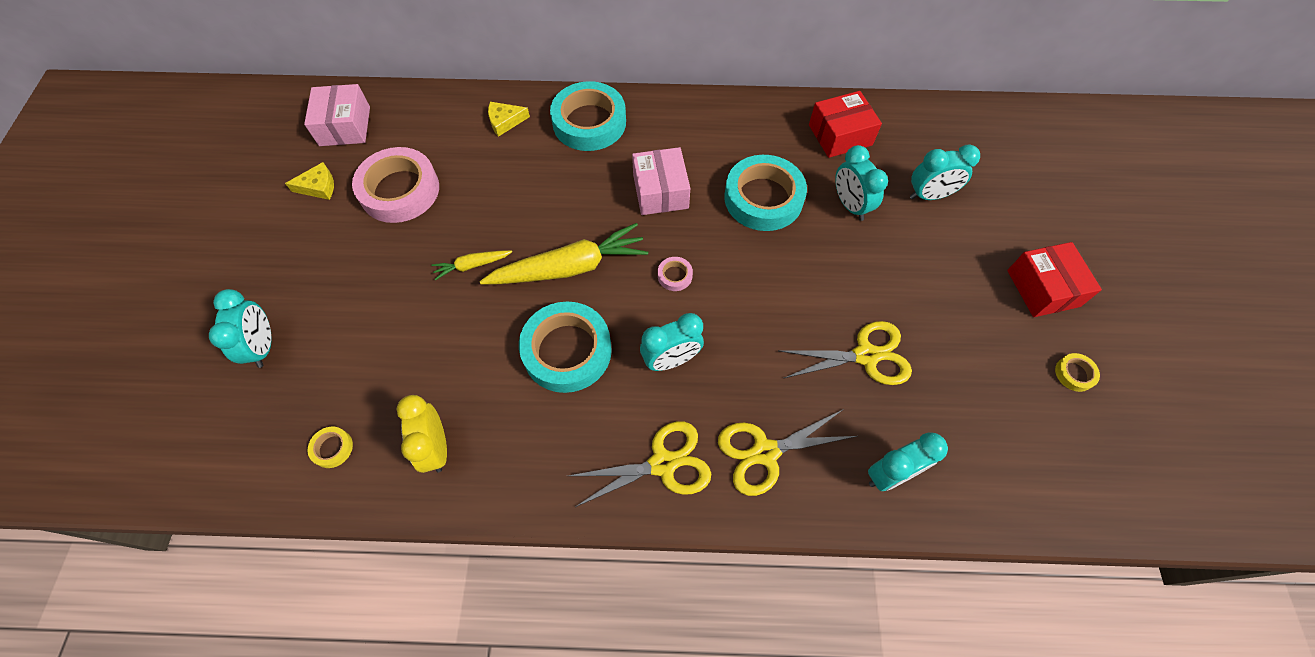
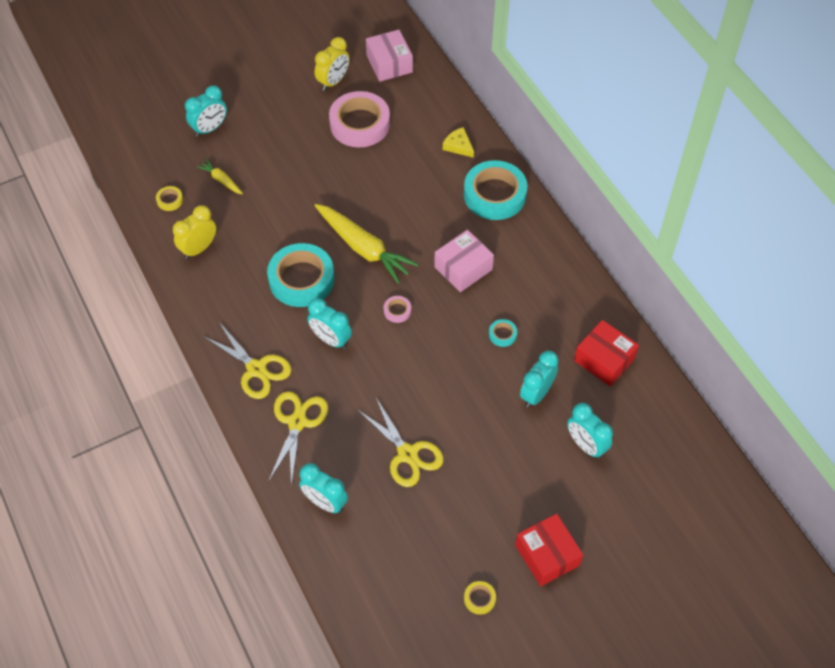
camera: 60 degrees right, 5 degrees down
(318, 186) = (333, 81): yellow cheese -> yellow clock
(345, 126) = (389, 64): pink box -> pink box turned 75 degrees counterclockwise
(472, 266) = (329, 195): yellow carrot -> yellow carrot (221, 180)
(763, 198) = (502, 334): turquoise tape -> turquoise tape, size x0.42
(765, 452) = (297, 422): yellow scissors -> yellow scissors turned 60 degrees clockwise
(1043, 288) = (547, 555): red box -> red box turned 75 degrees counterclockwise

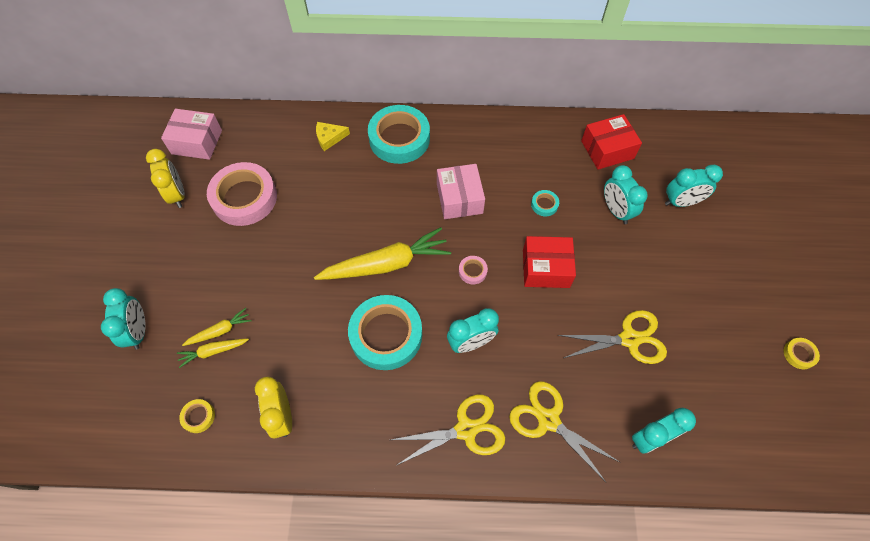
camera: 60 degrees left, 5 degrees up
(239, 175) = (220, 331): none -> yellow carrot
(547, 555) = (774, 282): red box -> red box (546, 268)

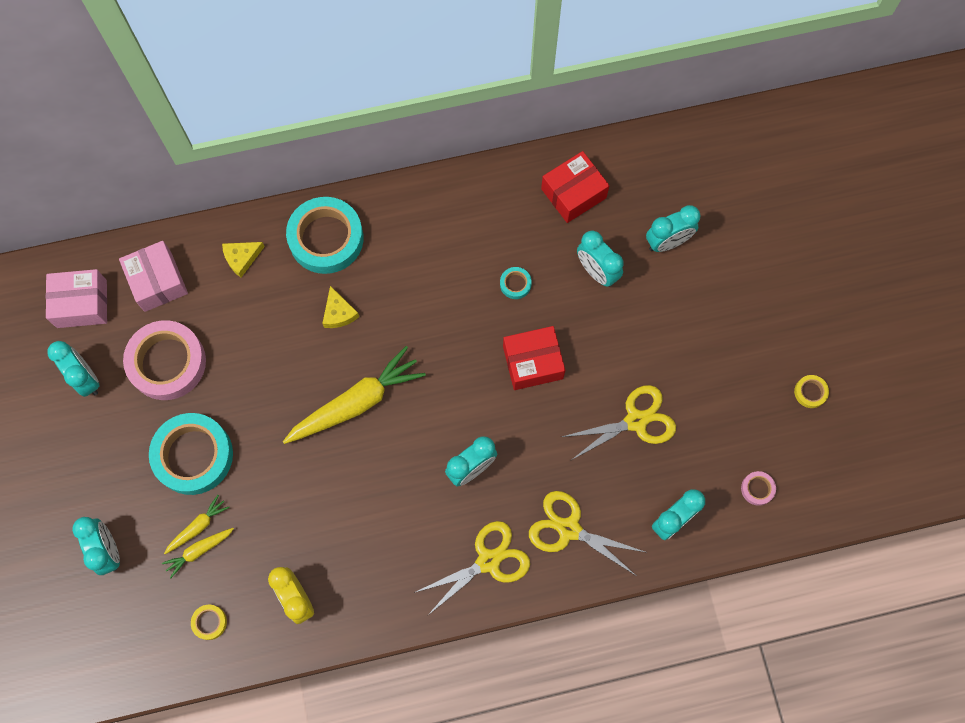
camera: 15 degrees left, 10 degrees up
(177, 194) = (86, 378): yellow clock -> turquoise clock
(386, 335) = (379, 484): turquoise tape -> turquoise tape (193, 455)
(393, 193) = (339, 313): none -> yellow cheese
(459, 199) = (417, 301): pink box -> pink box (157, 281)
(472, 271) = (454, 386): pink tape -> pink tape (757, 489)

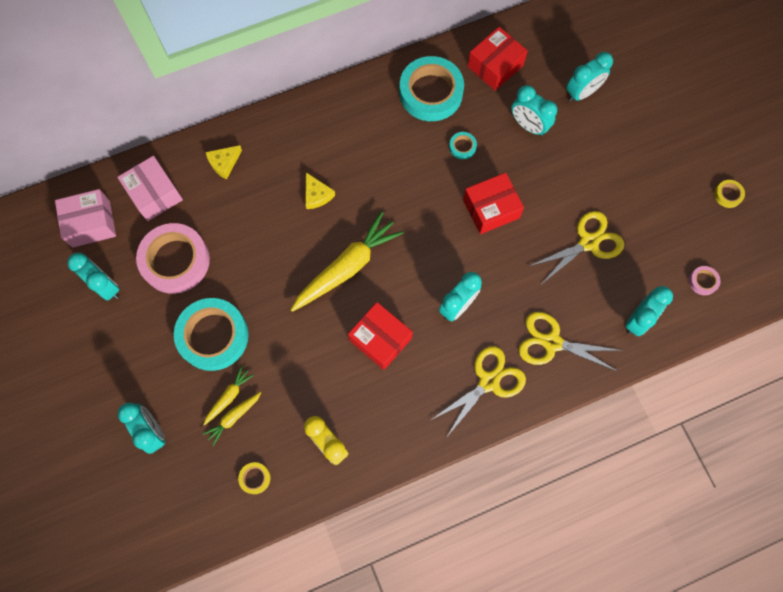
camera: 10 degrees left, 0 degrees up
(326, 238) = (294, 135): turquoise tape -> turquoise tape (431, 93)
(377, 491) = (380, 339): none -> red box

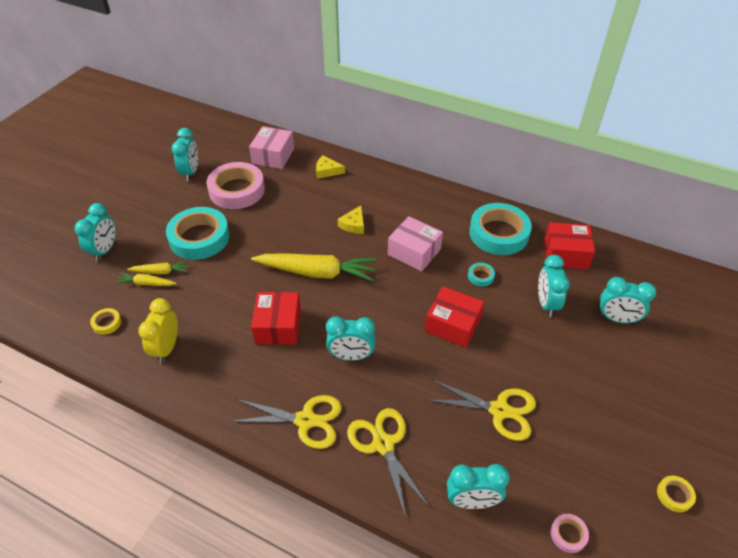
camera: 50 degrees right, 25 degrees down
(91, 223) = (227, 143): pink box -> pink box (414, 252)

